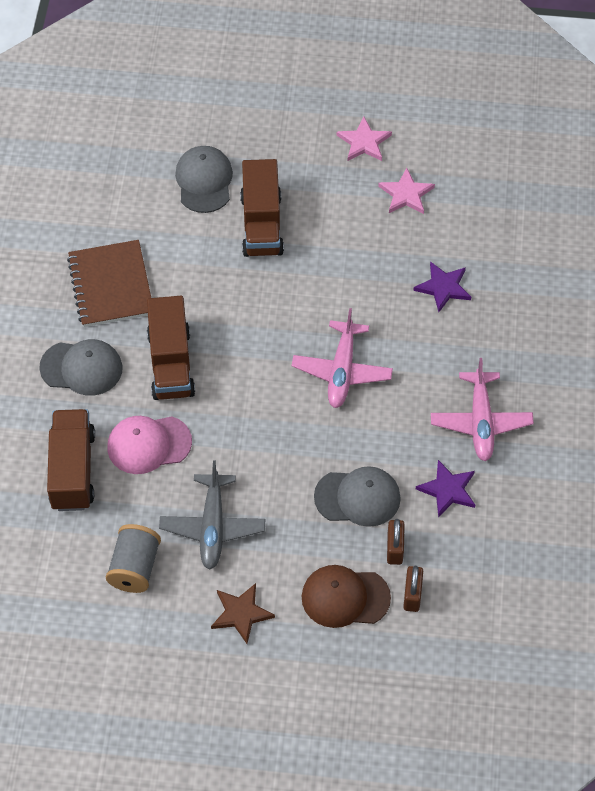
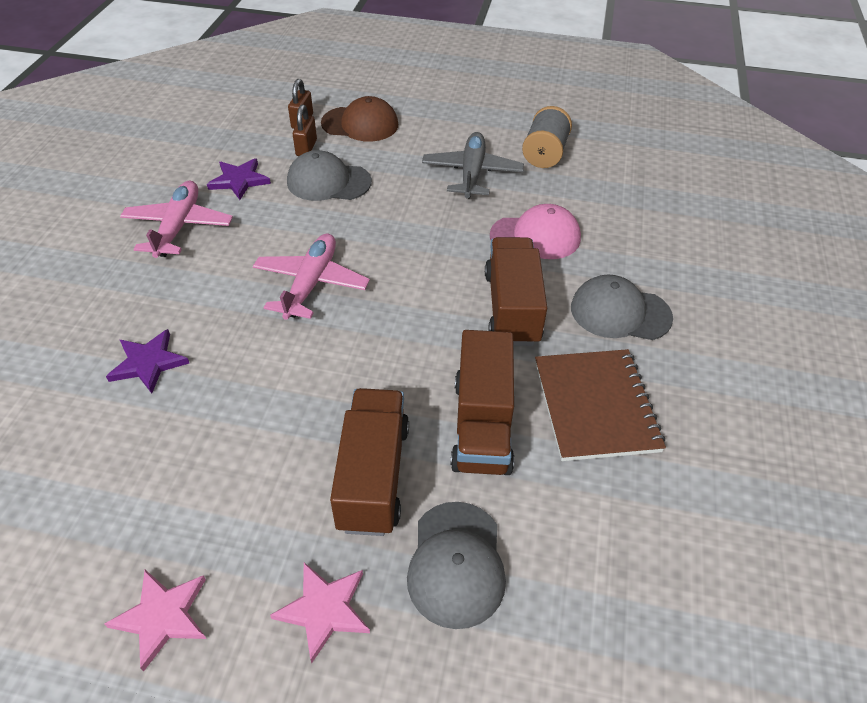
camera: 175 degrees left, 10 degrees down
(73, 470) = (614, 223): brown truck -> brown truck (482, 425)
(241, 614) = (451, 122): brown star -> none
(406, 194) = (135, 505): pink star -> pink star (324, 610)

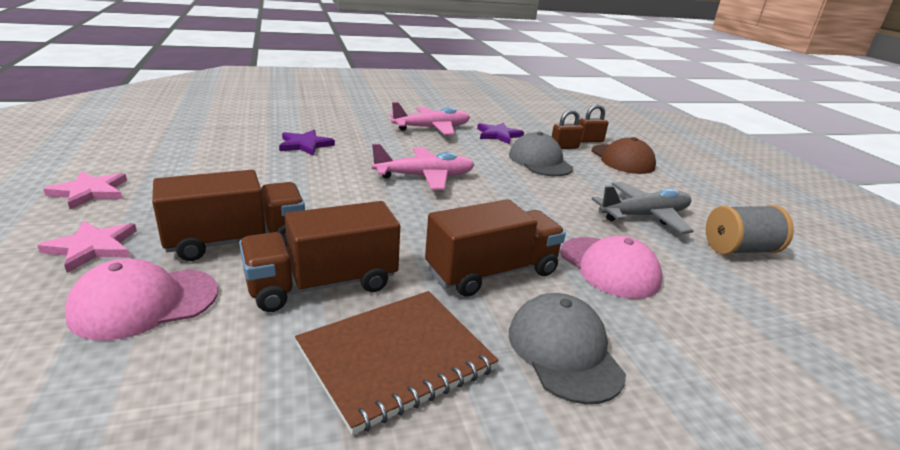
camera: 60 degrees right, 20 degrees down
(456, 564) = (144, 303): grey cap -> pink cap

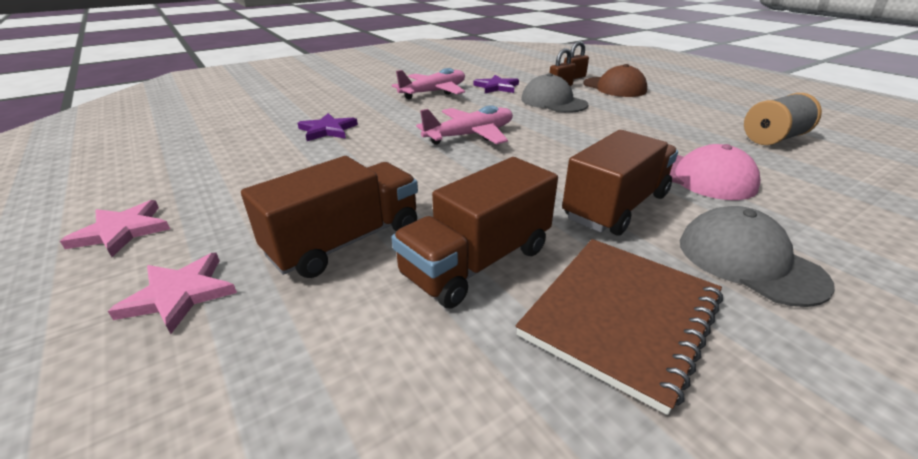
camera: 15 degrees left, 5 degrees up
(144, 303) = (302, 341): pink cap -> none
(644, 216) = (679, 128): grey plane -> none

